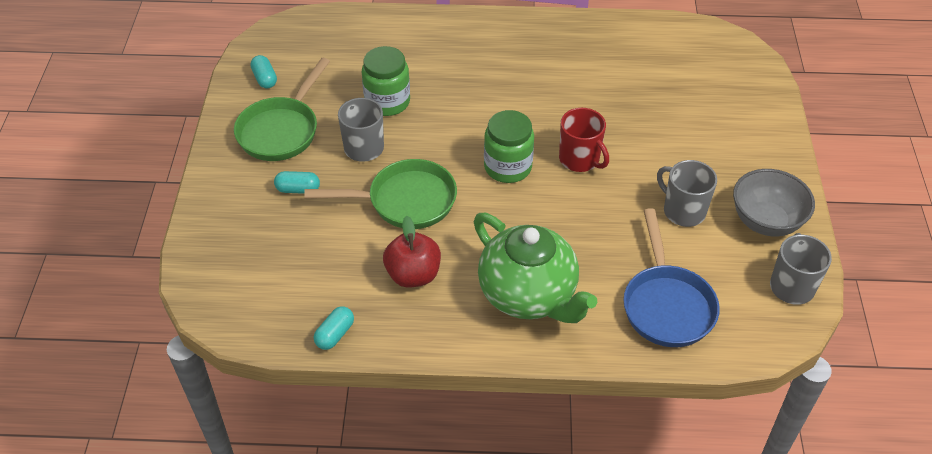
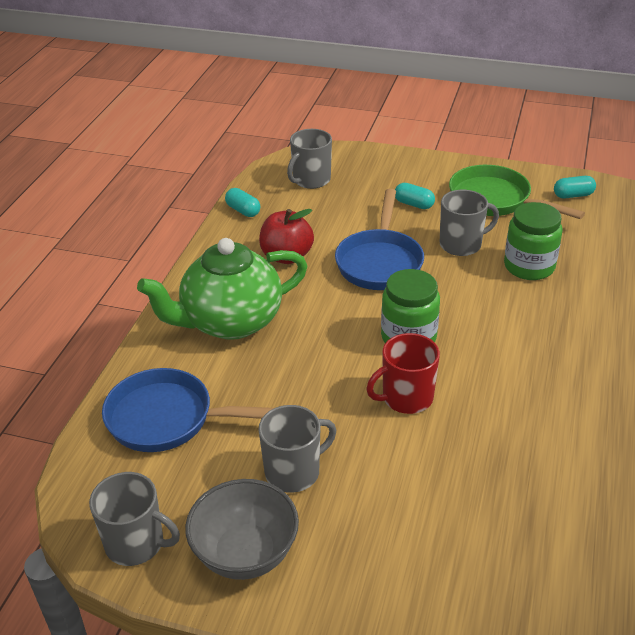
camera: 105 degrees right, 10 degrees down
(260, 285) = (311, 180): none -> grey mug
(298, 189) = (414, 204): turquoise capsule -> turquoise capsule turned 75 degrees counterclockwise
(405, 201) = (380, 262): green pan -> blue pan

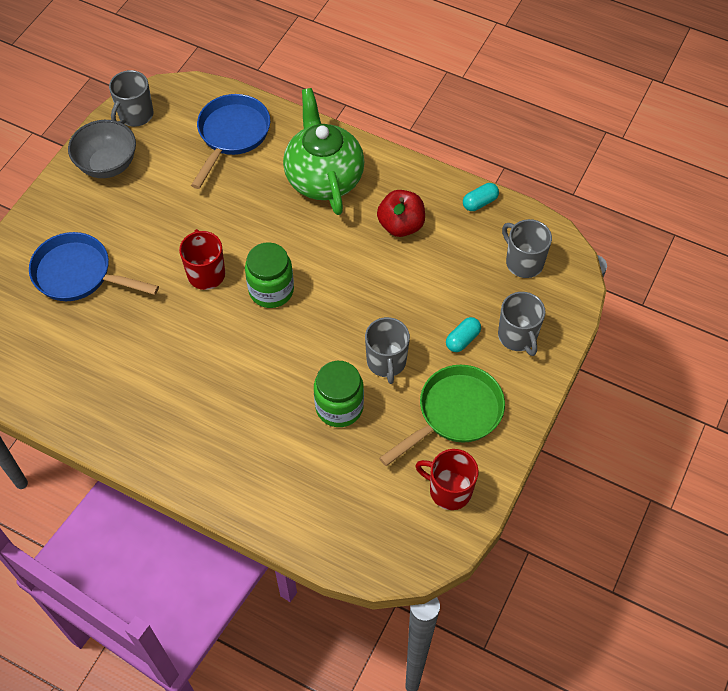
camera: 100 degrees right, 20 degrees up
(294, 472) = (161, 197): grey mug -> grey mug (518, 336)
(380, 262) = (375, 292): blue pan -> blue pan (78, 274)
(573, 195) = (449, 490): turquoise capsule -> red mug

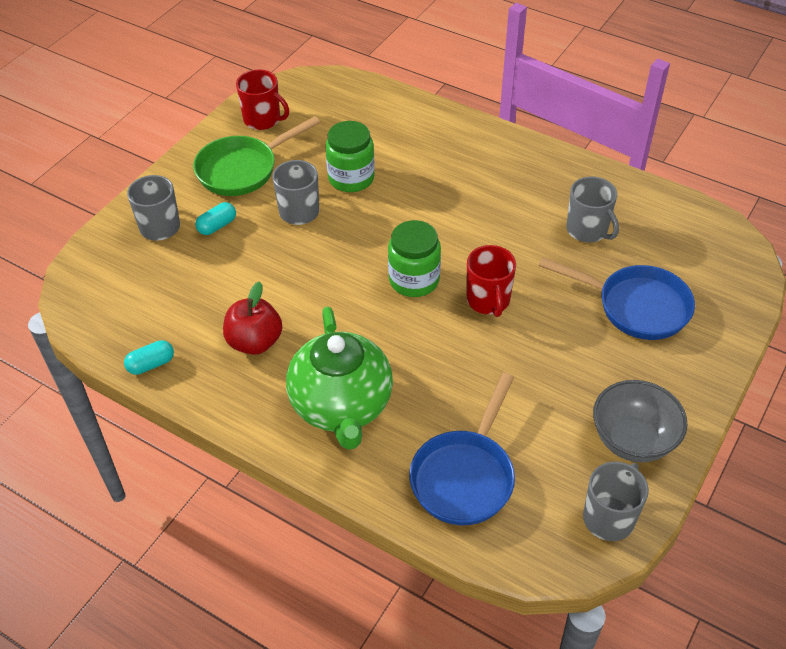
camera: 175 degrees left, 10 degrees down
(523, 262) = (125, 295): grey mug -> grey mug (587, 230)

